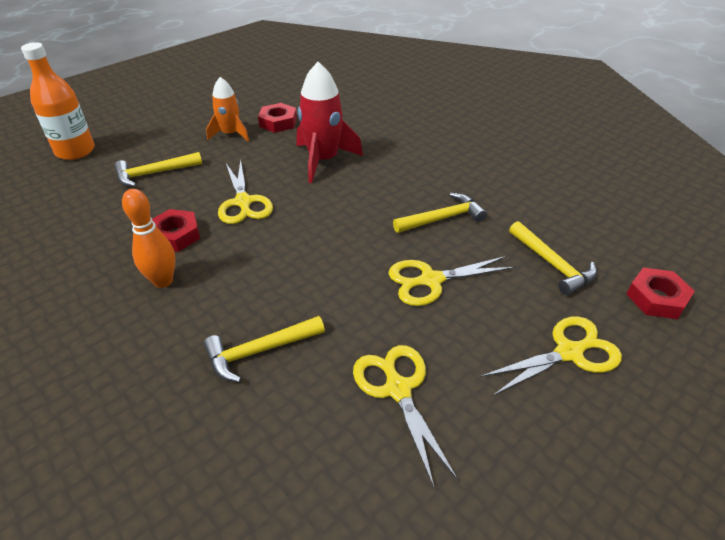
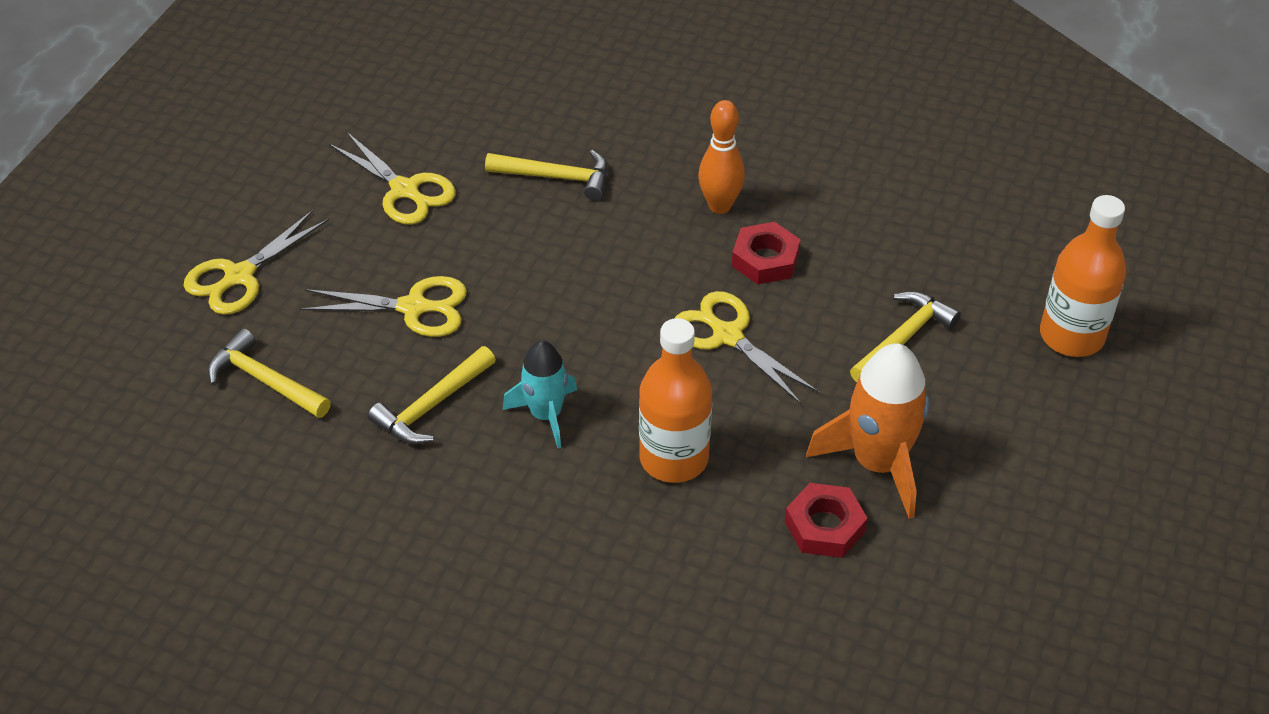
camera: 155 degrees right, 5 degrees up
(230, 134) = (878, 463): orange rocket -> orange rocket, size x1.58
(259, 351) = (557, 177): yellow hammer -> yellow hammer turned 60 degrees clockwise
(323, 160) = (673, 458): red rocket -> orange bottle
(377, 195) = (546, 414): none -> turquoise rocket
(431, 280) = (413, 307): yellow scissors -> yellow scissors turned 45 degrees clockwise
(656, 298) = (132, 375): red nut -> none

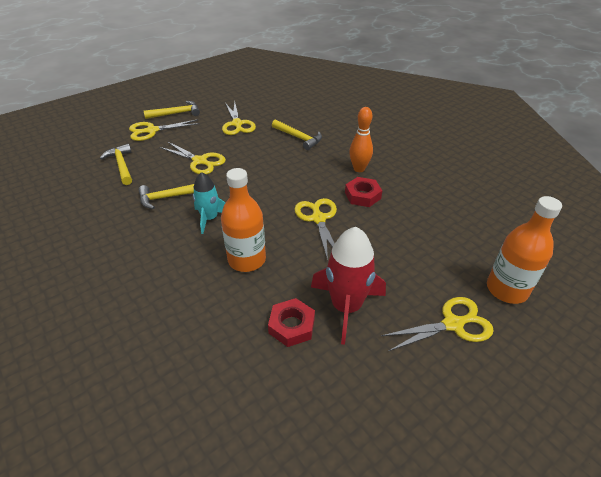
camera: 30 degrees right, 5 degrees down
(878, 463) = (346, 307): orange rocket -> red rocket
(903, 338) = (406, 253): yellow hammer -> yellow hammer (176, 113)
(1032, 421) = (452, 324): none -> yellow scissors

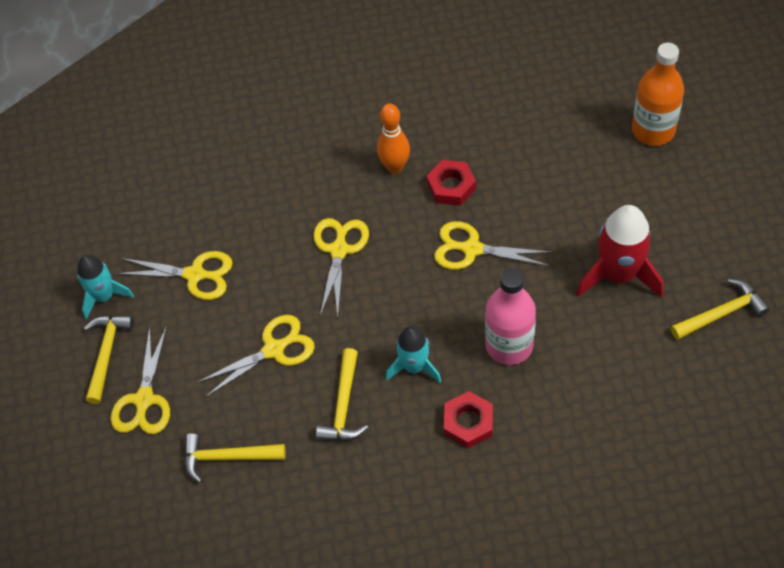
camera: 60 degrees left, 15 degrees up
(210, 104) = (104, 296): none -> turquoise rocket
(247, 259) = (509, 345): orange bottle -> pink bottle
(292, 326) = (623, 331): red nut -> red nut (468, 422)
(299, 138) = (282, 207): yellow hammer -> yellow hammer (722, 313)
(452, 324) = (675, 196): yellow scissors -> yellow scissors (339, 250)

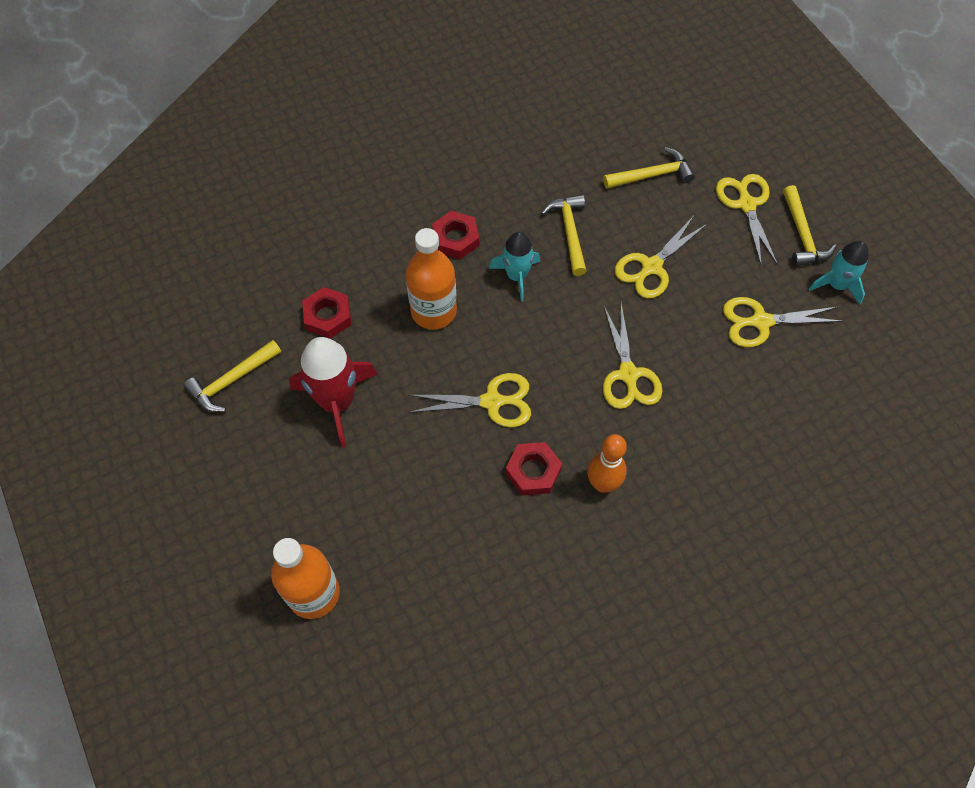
camera: 160 degrees right, 5 degrees up
(509, 345) = (433, 311): pink bottle -> orange bottle
(619, 361) = (328, 316): none -> red nut

